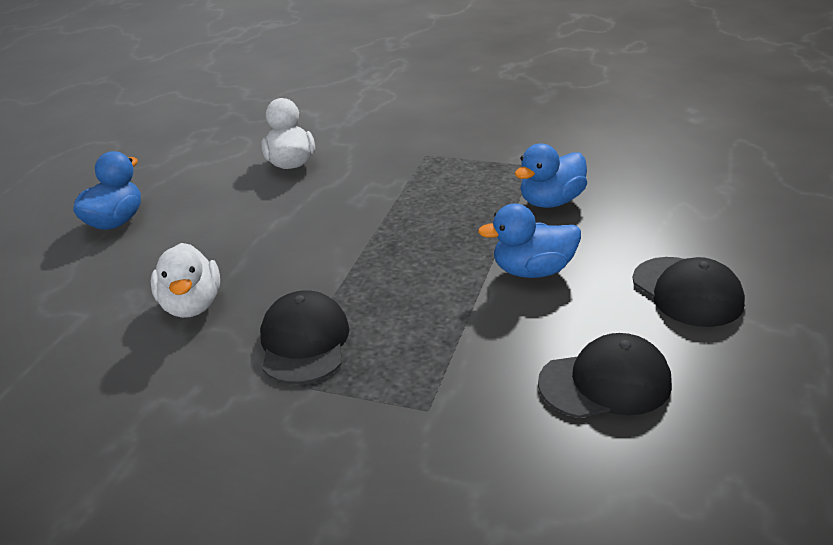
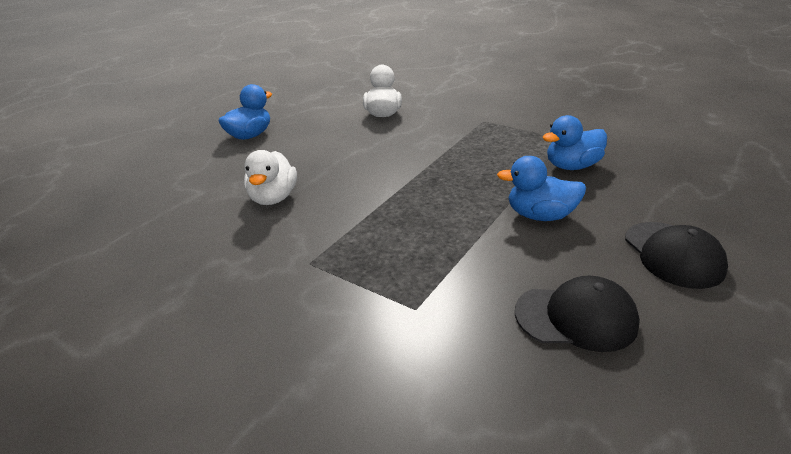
camera: 15 degrees right, 0 degrees up
(304, 342) = (341, 238): black cap -> none

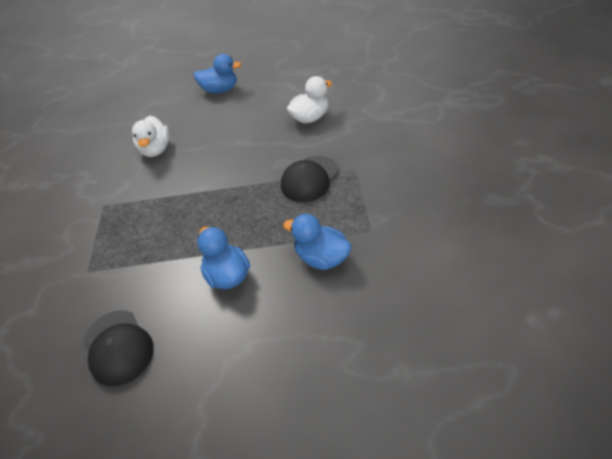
camera: 55 degrees right, 15 degrees up
(273, 198) = (156, 149): white duck -> white duck turned 60 degrees counterclockwise
(673, 254) = (228, 373): black cap -> black cap (309, 179)

